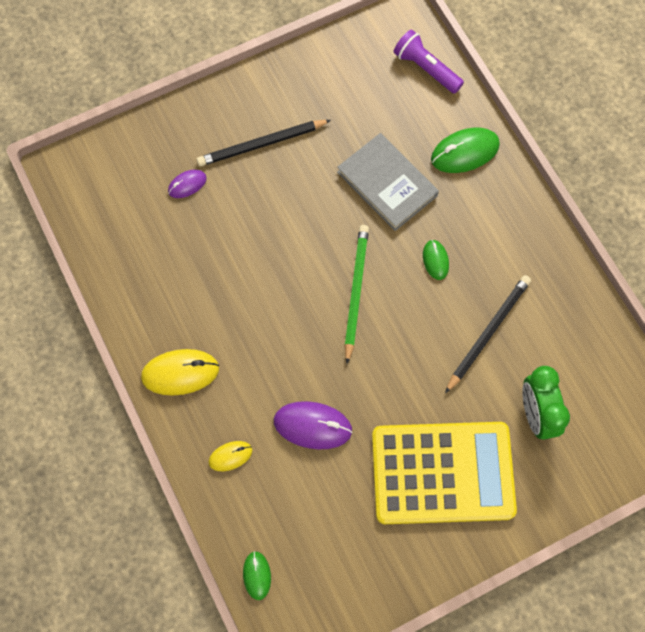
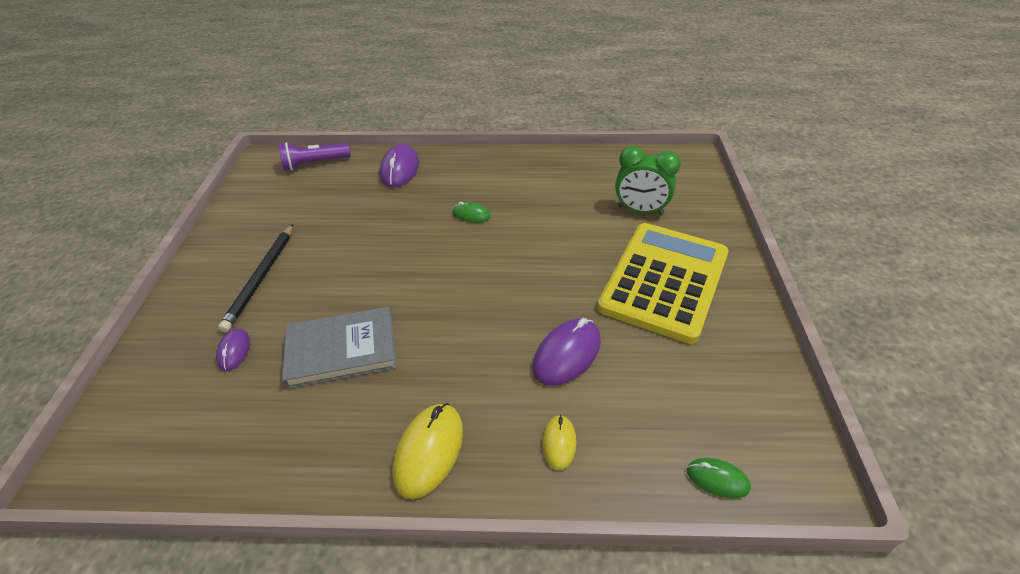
camera: 60 degrees left, 25 degrees down
(355, 292) = (457, 271): green pencil -> none
(387, 184) = (382, 217): grey book -> grey book (342, 350)
(465, 152) = (400, 169): green mouse -> purple mouse
(488, 333) = (554, 210): black pencil -> none

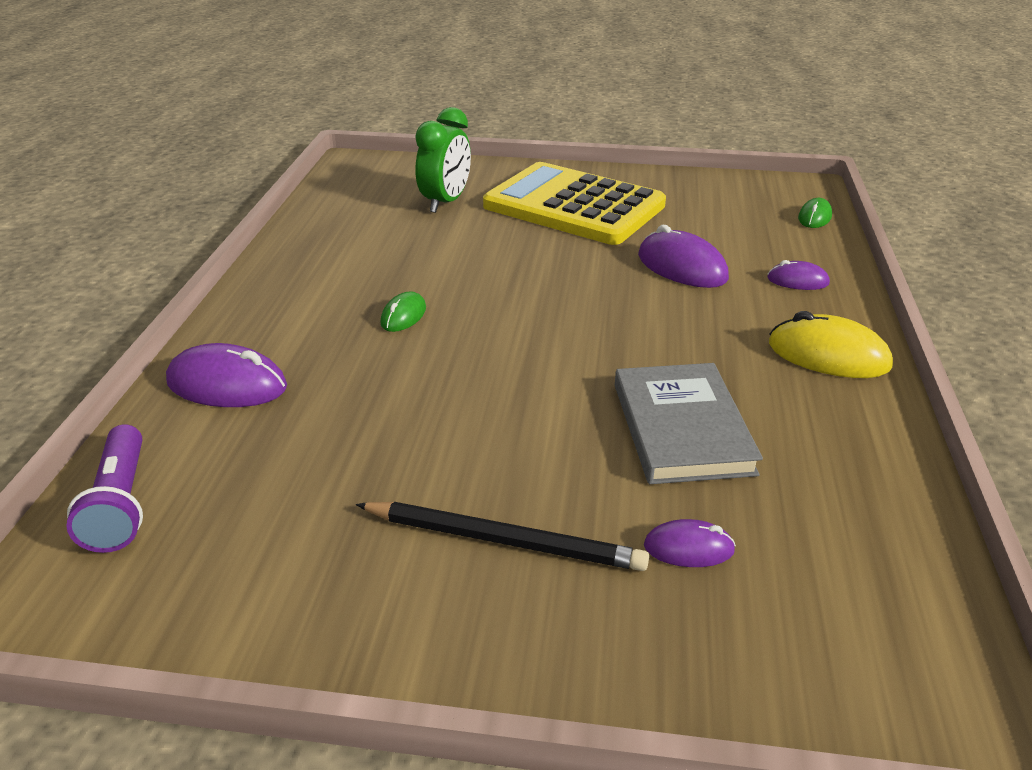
camera: 85 degrees left, 10 degrees down
(559, 443) = (797, 281): yellow mouse -> purple mouse

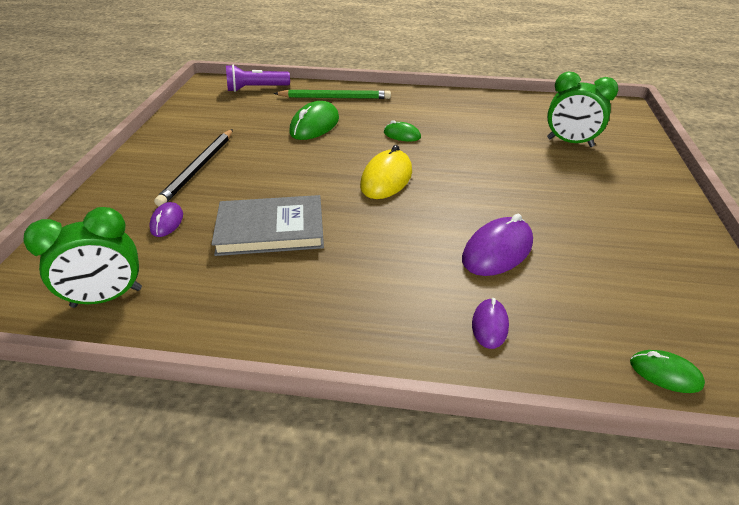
camera: 90 degrees right, 5 degrees up
(227, 385) = (335, 97): purple mouse -> green pencil
(348, 404) = (314, 126): none -> green mouse
(574, 206) = (597, 199): yellow calculator -> none
(828, 355) = (353, 320): yellow mouse -> yellow mouse (386, 179)
(892, 574) = (107, 297): none -> green clock

